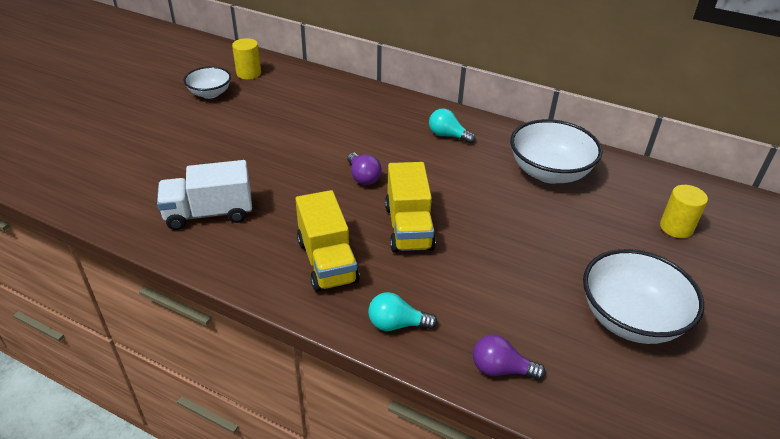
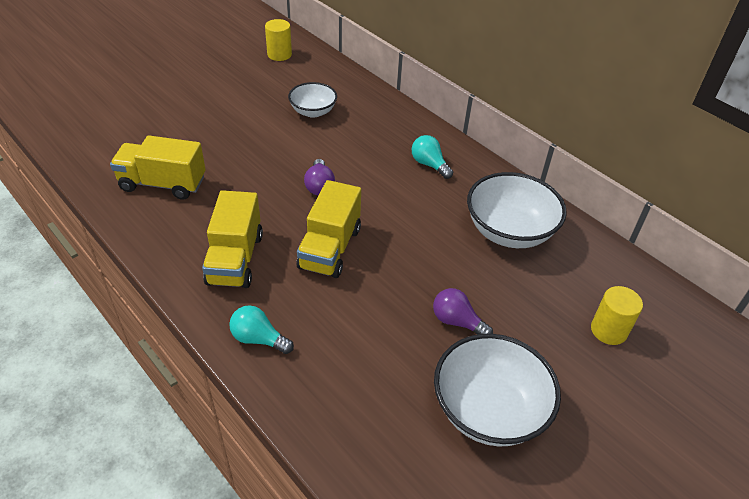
camera: 20 degrees right, 5 degrees up
(209, 213) = (163, 184): white truck -> yellow truck
(210, 93) = (233, 67): white bowl -> white bowl (313, 111)
(501, 369) = (325, 414): purple light bulb -> purple light bulb (457, 322)

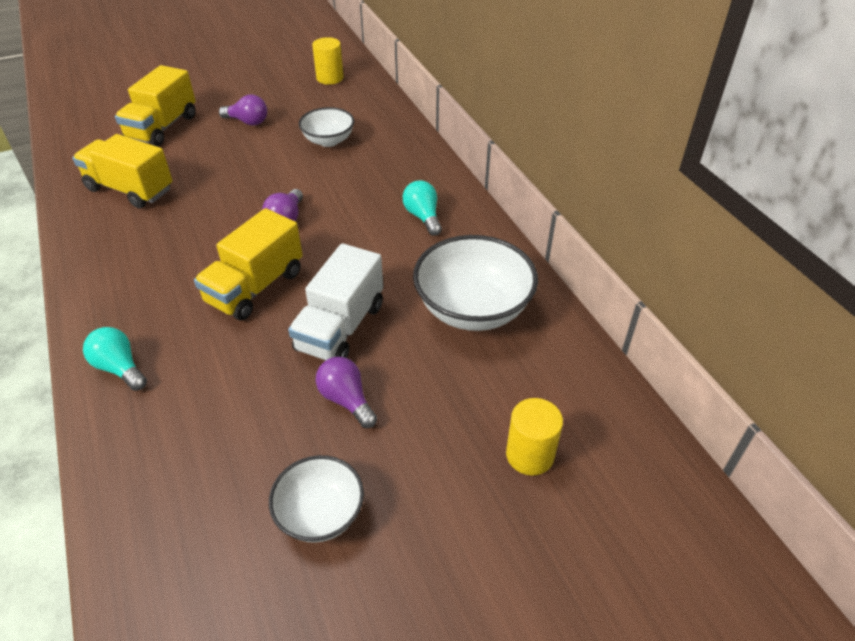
camera: 20 degrees right, 0 degrees up
(231, 105) = (248, 122): none -> purple light bulb
(235, 259) = (151, 279): yellow truck -> yellow truck (162, 127)
(419, 267) = (340, 327): none -> white truck
(489, 410) = (320, 514): white bowl -> white bowl, size x0.60

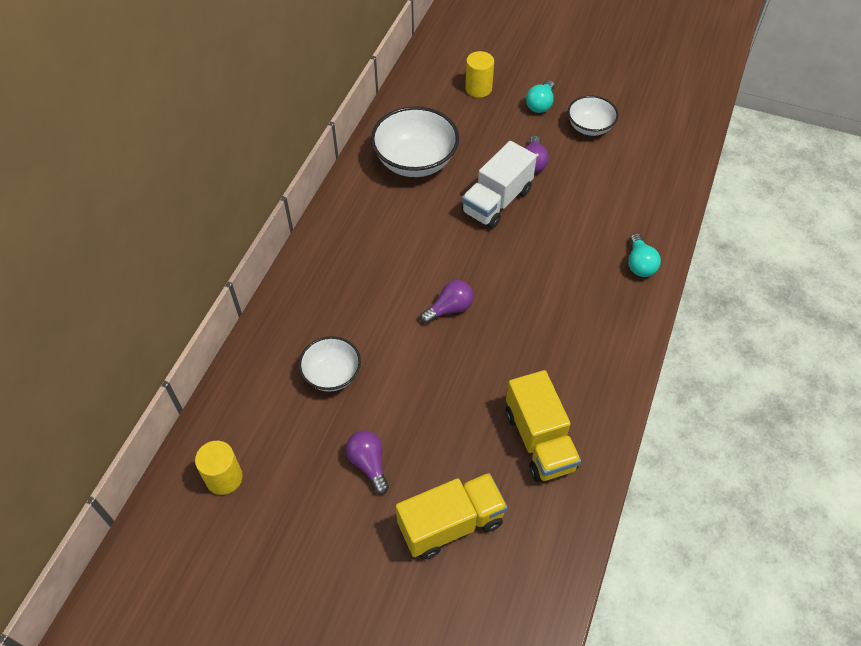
camera: 135 degrees left, 10 degrees up
(255, 287) = (520, 264): yellow truck -> none
(340, 327) = (497, 201): white truck -> white truck turned 150 degrees clockwise
(423, 217) = (361, 240): turquoise light bulb -> turquoise light bulb (540, 104)

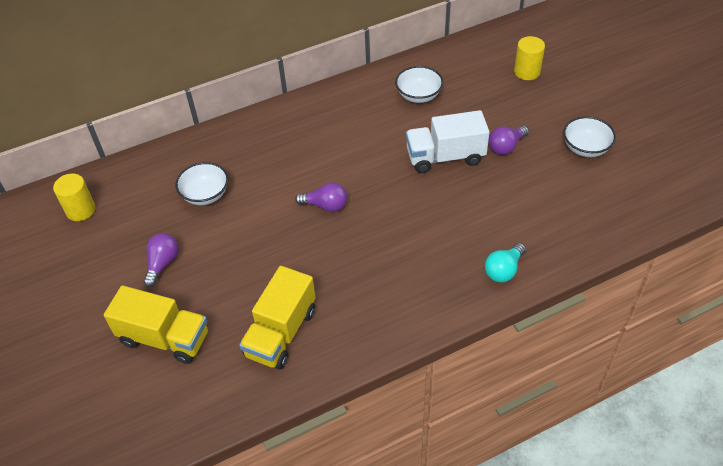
camera: 45 degrees right, 5 degrees down
(415, 161) = (418, 95): white bowl -> white bowl, size x0.60
(540, 104) = (564, 109): turquoise light bulb -> none

